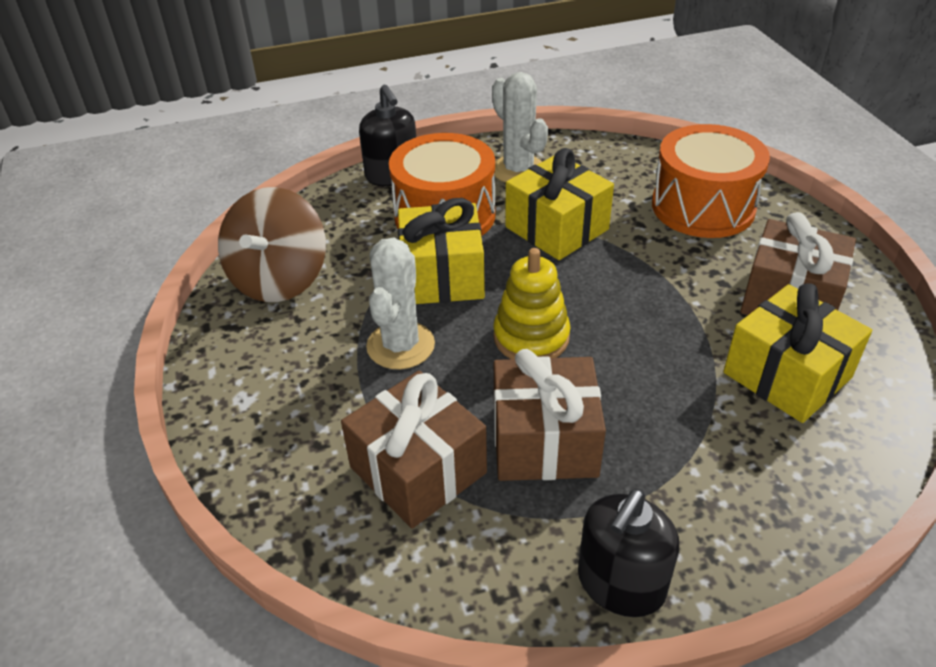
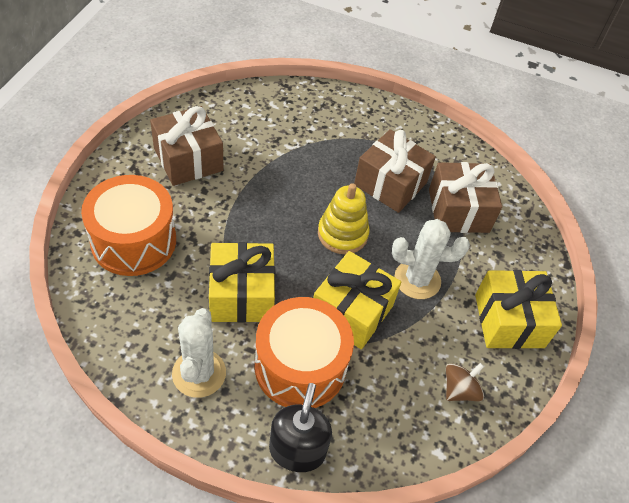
camera: 150 degrees left, 10 degrees up
(279, 279) = (459, 390): brown spinning top -> brown spinning top, size x0.51
(400, 345) = (417, 280): white cactus -> white cactus turned 45 degrees clockwise
(620, 584) = (413, 124): black soap dispenser -> none
(787, 375) = (249, 134): yellow gift -> yellow gift (509, 321)

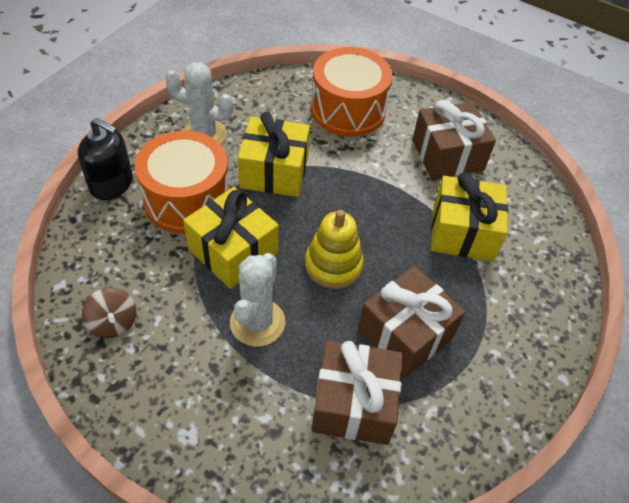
camera: 105 degrees right, 0 degrees up
(509, 321) = (176, 406): yellow gift -> yellow gift (463, 232)

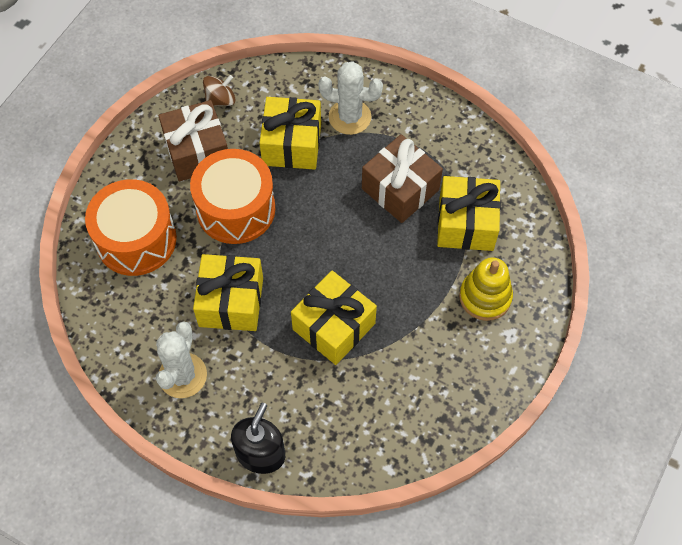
camera: 90 degrees left, 10 degrees up
(113, 323) = (422, 412): brown spinning top -> brown spinning top (220, 100)
(187, 200) = (275, 376): orange drum -> orange drum (236, 209)
(257, 322) = (405, 298): white cactus -> white cactus (350, 117)
(333, 265) = (339, 244): yellow stacking toy -> yellow stacking toy (485, 297)
(354, 403) = (466, 224): brown gift -> yellow gift

